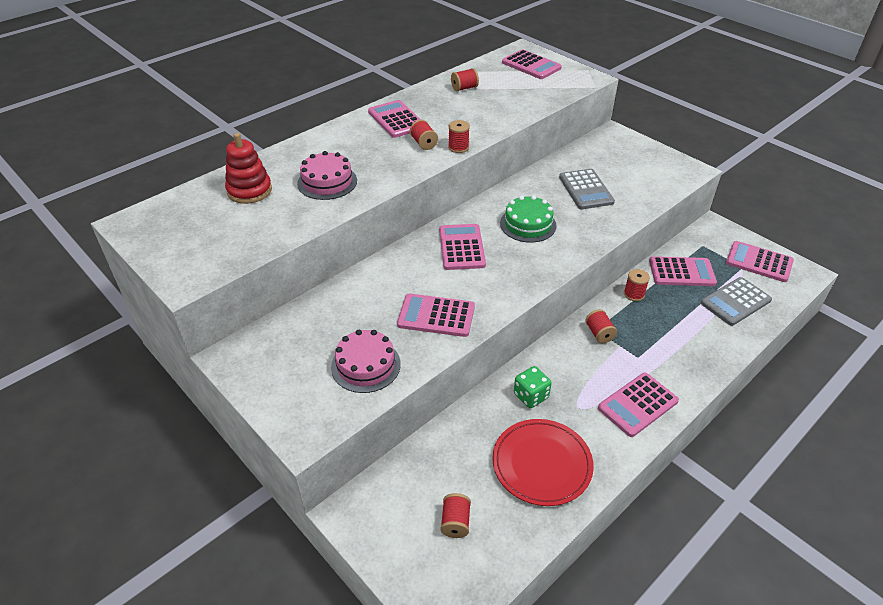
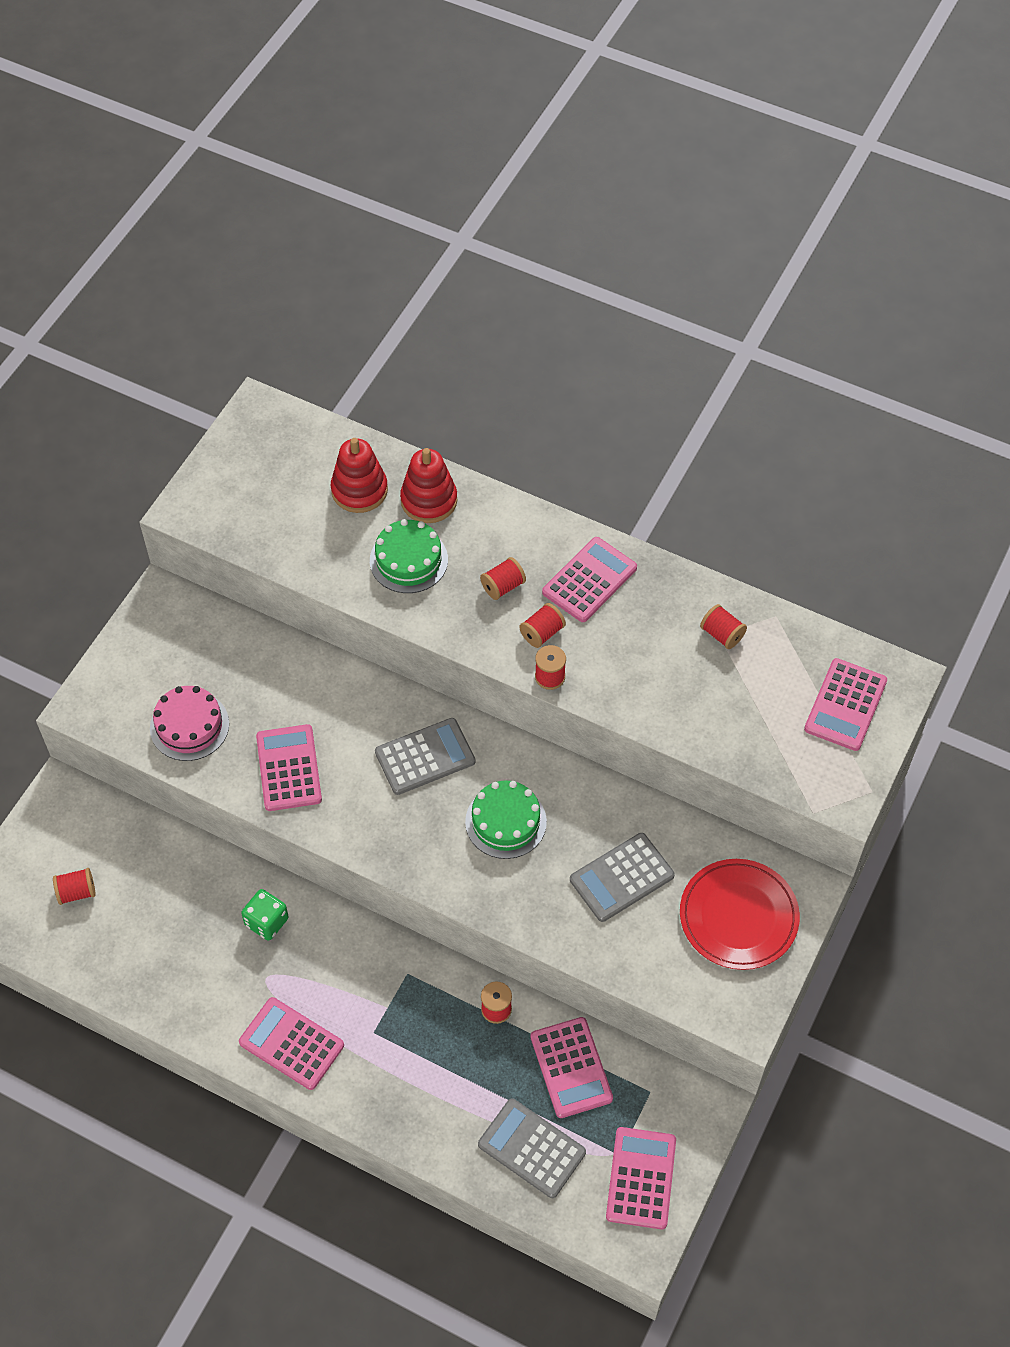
camera: 70 degrees right, 15 degrees up
(285, 164) = (429, 500): none -> red stacking toy
(327, 182) = (408, 560): pink cake -> green cake
(462, 247) = (425, 757): pink calculator -> grey calculator
(542, 464) = (172, 956): red plate -> red plate (738, 916)
(599, 333) = (400, 978): red spool -> red spool (503, 586)

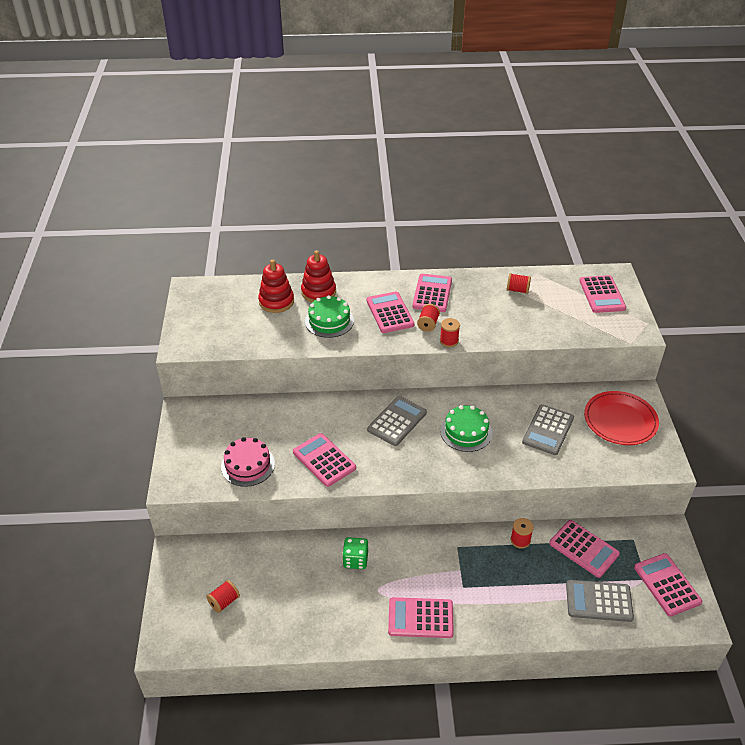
camera: 30 degrees left, 15 degrees down
(503, 586) = (390, 313): red spool -> pink calculator

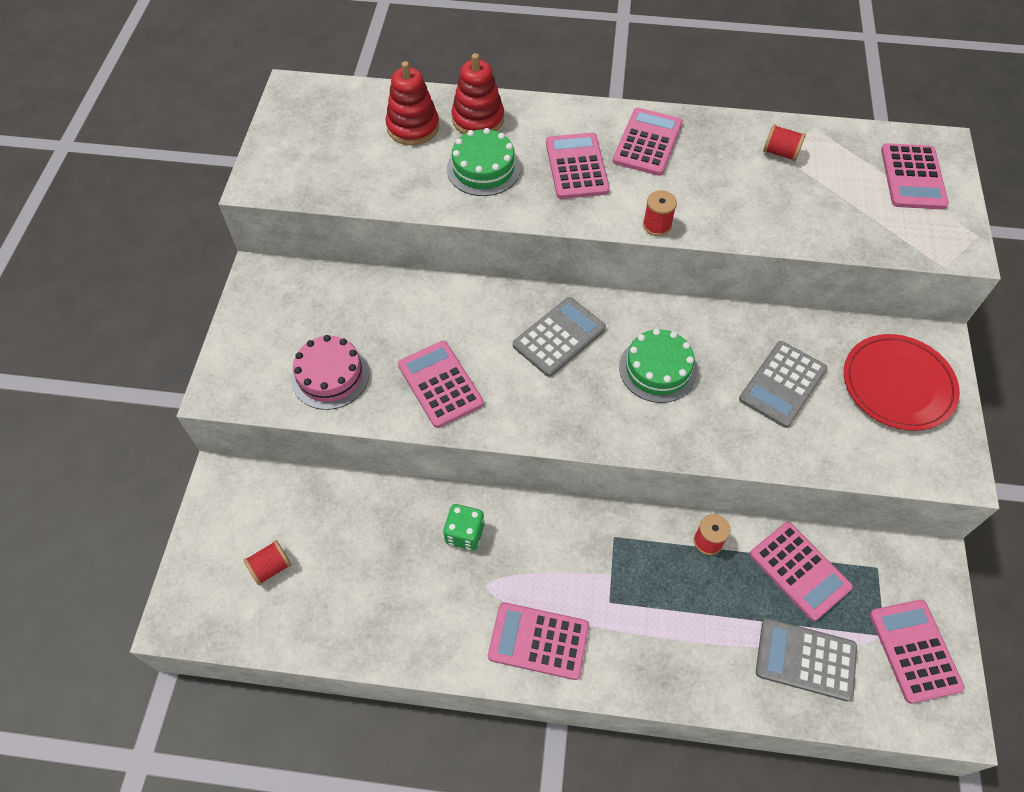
camera: 10 degrees right, 15 degrees up
(428, 324) = (630, 193): red spool -> none

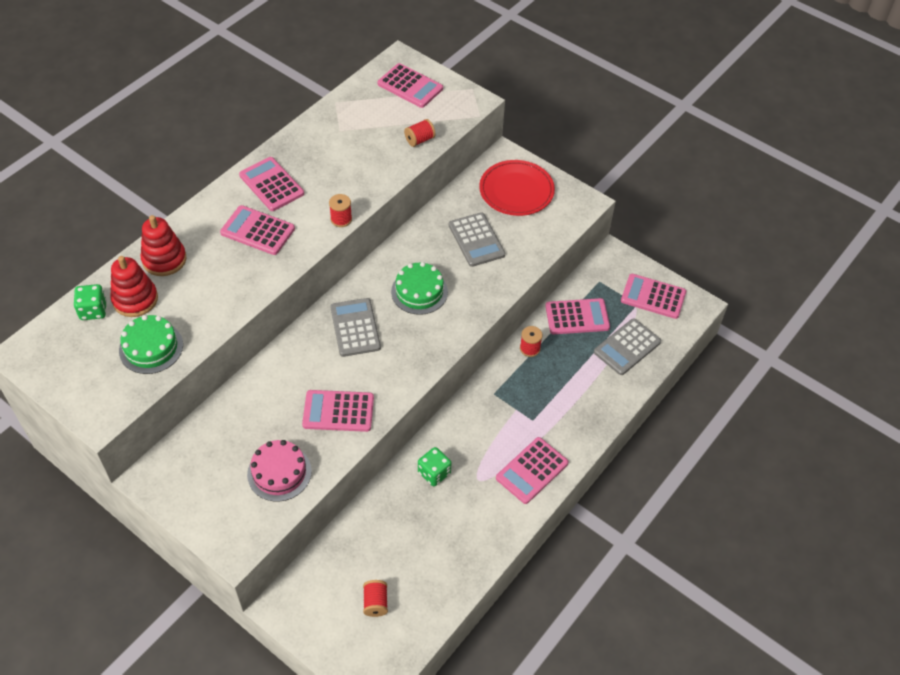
camera: 60 degrees left, 5 degrees down
(377, 106) = (93, 310): none -> green dice
(483, 168) = (212, 280): green cake -> green cake (151, 347)
(780, 153) = (339, 129): red spool -> red spool (419, 140)

